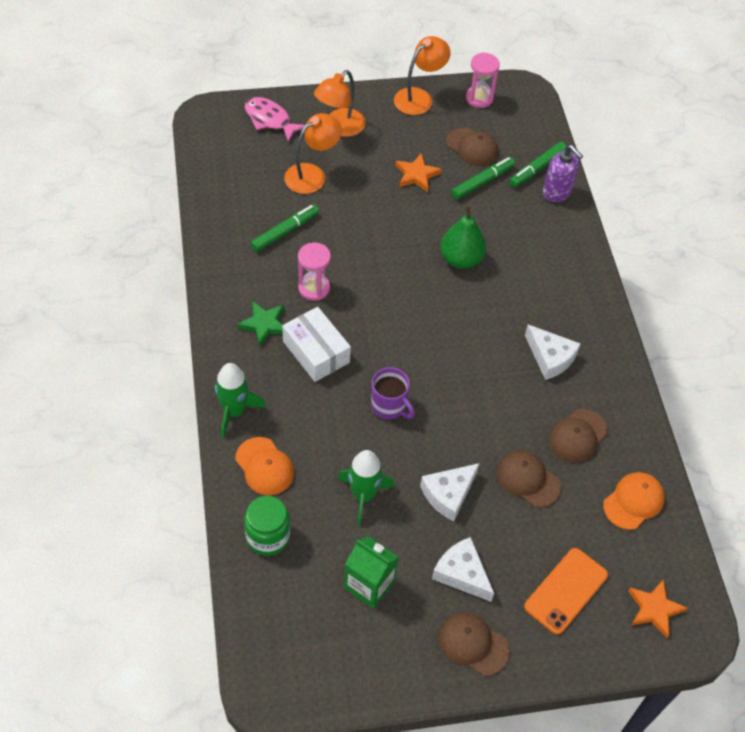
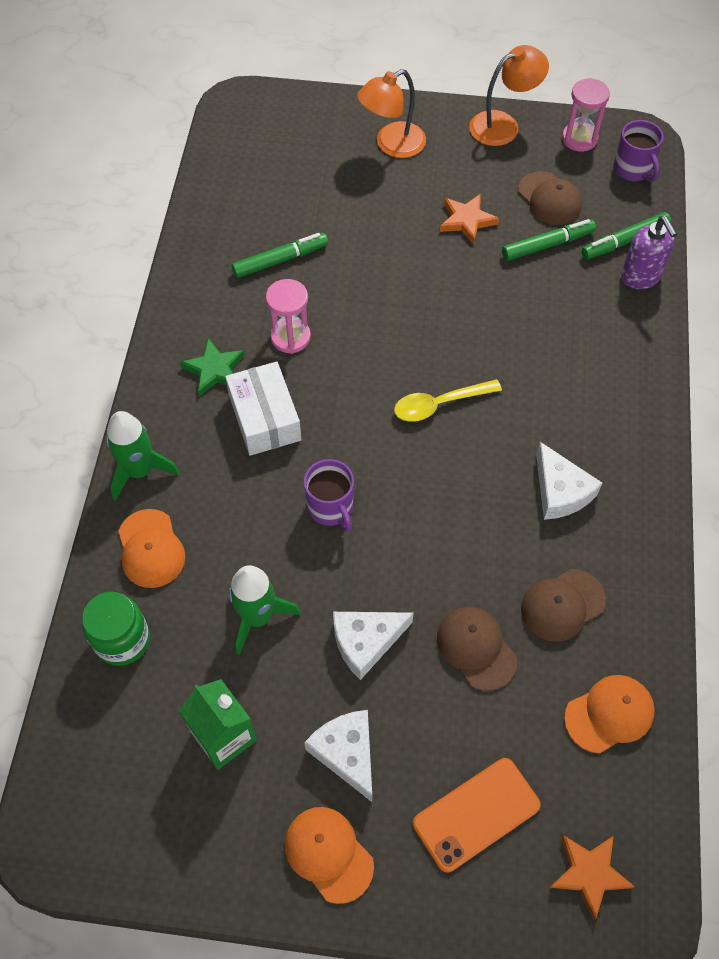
camera: 20 degrees right, 5 degrees up
(270, 120) = (311, 121): pink fish -> none
(312, 174) = (338, 196): orange lamp -> none
(443, 314) = (439, 404): none -> yellow spoon
(461, 259) = (486, 338): green pear -> none
(473, 644) = (328, 854): brown cap -> orange cap
(526, 114) = (633, 170): none -> purple mug

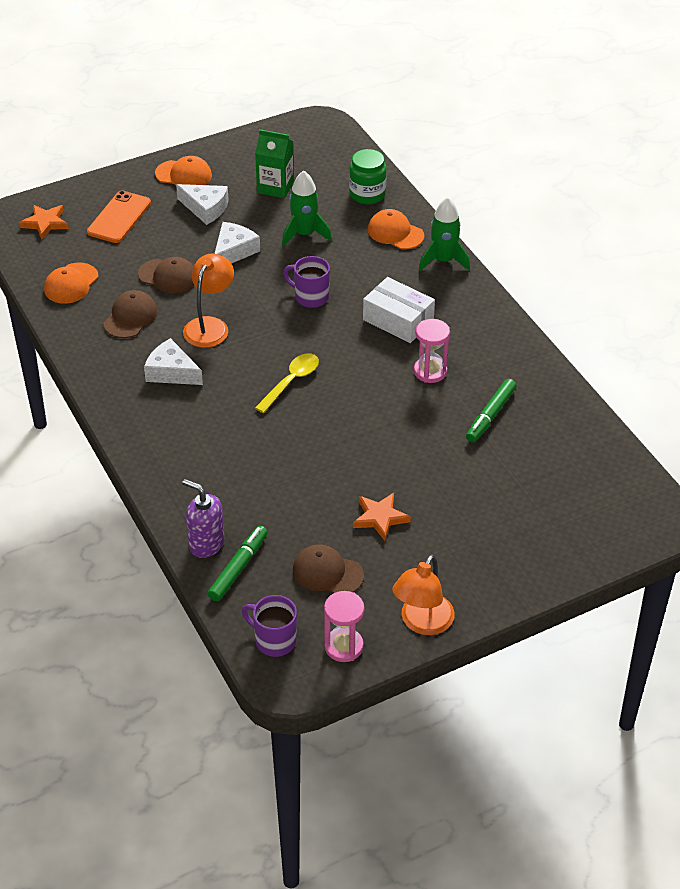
camera: 145 degrees right, 15 degrees down
(214, 370) = (459, 329): green star -> none
(392, 145) = (499, 550): orange lamp -> orange lamp (210, 326)
(547, 245) = (300, 531): green marker -> none

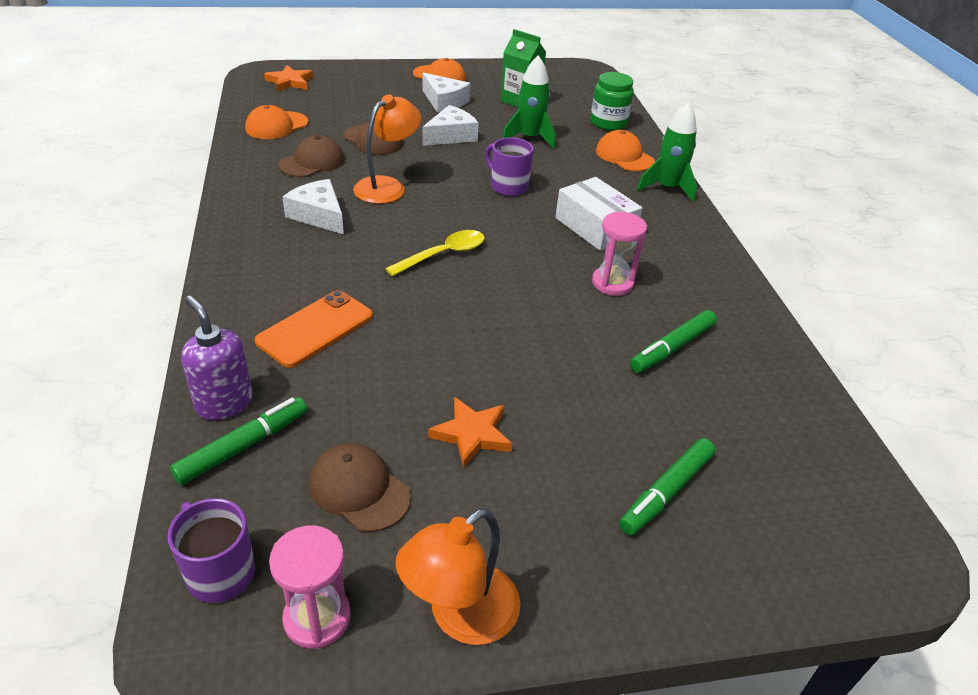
camera: 15 degrees right, 5 degrees down
(119, 217) = (359, 91): orange phone -> orange phone (315, 329)
(516, 519) = (667, 491): none -> green marker

